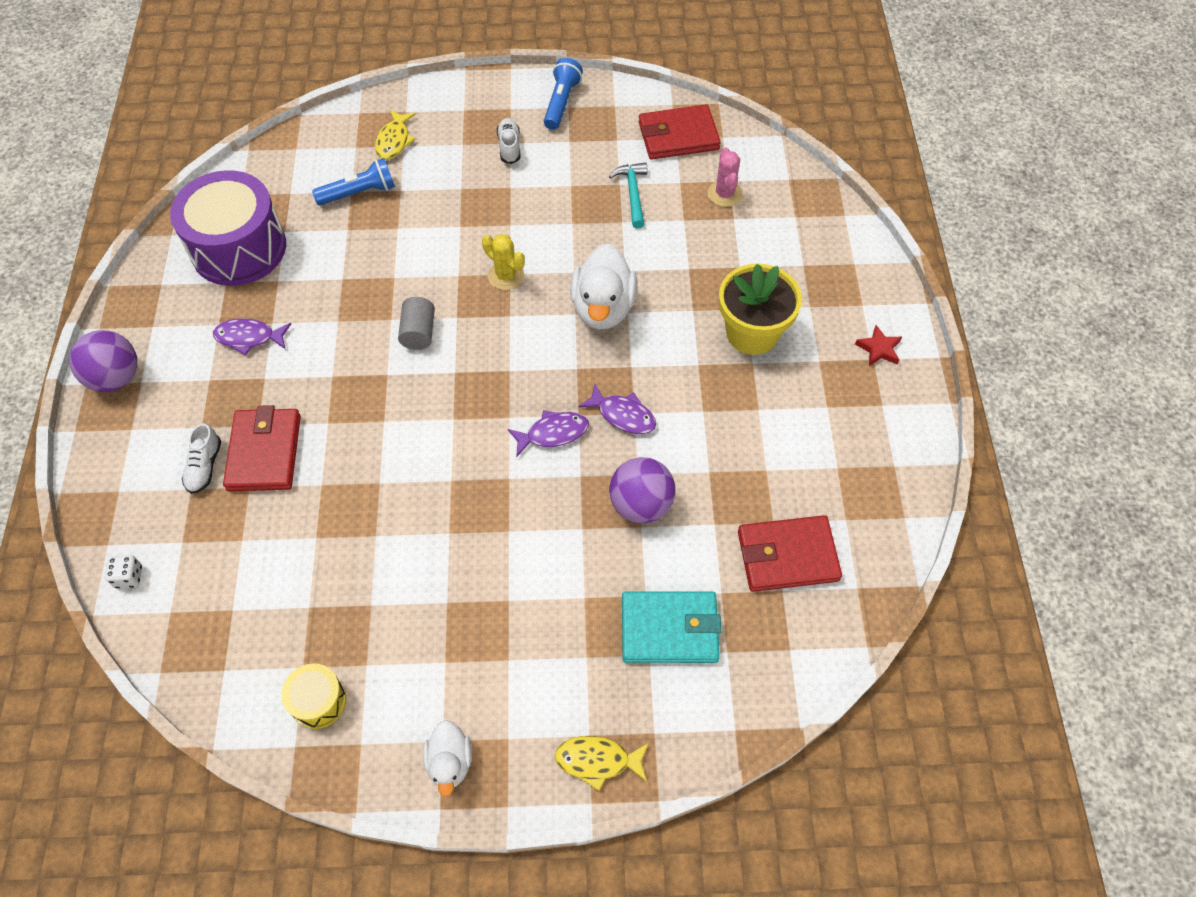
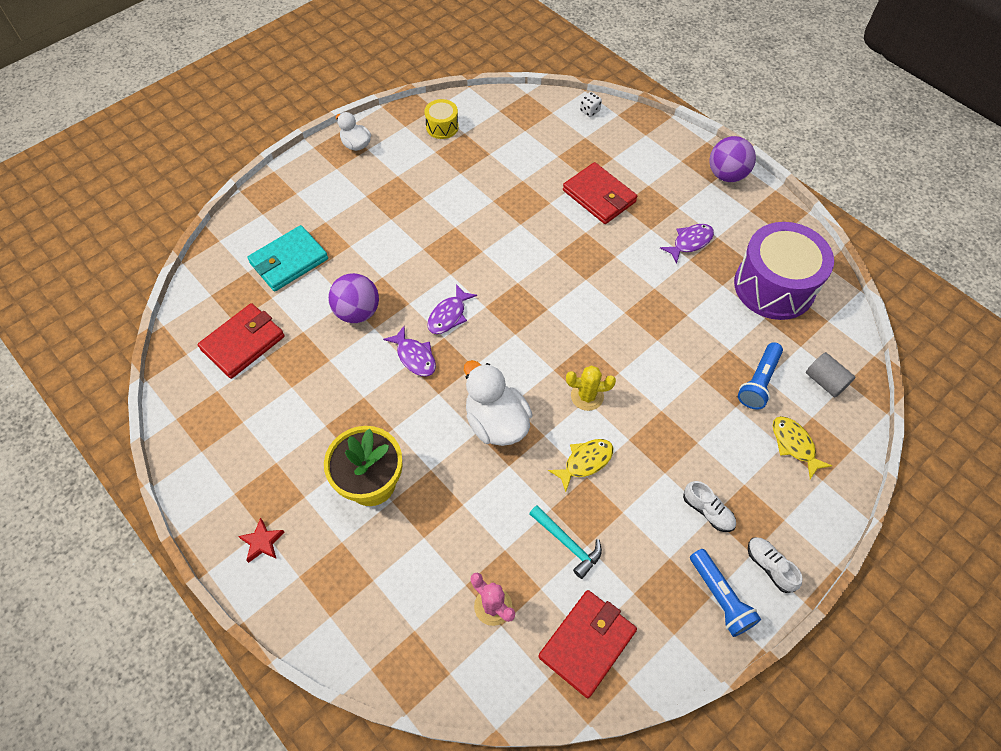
camera: 140 degrees right, 0 degrees up
(204, 466) = (620, 170): white shoe -> white shoe (769, 566)
(419, 332) = (597, 316): grey cylinder -> grey cylinder (825, 381)
(597, 760) = (283, 186): yellow fish -> yellow fish (585, 462)
(623, 415) = (415, 357): purple fish -> purple fish turned 120 degrees counterclockwise

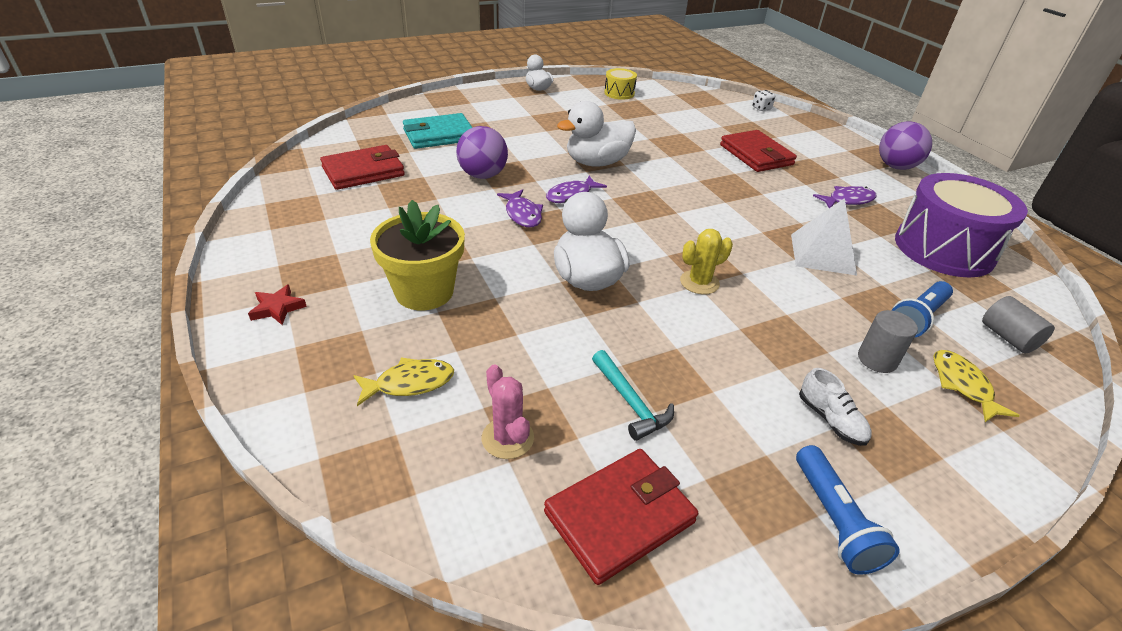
camera: 15 degrees right, 20 degrees down
(456, 257) = (597, 162): none -> white duck
(585, 462) = (679, 334): yellow fish -> yellow fish (410, 383)
(587, 396) = (699, 282): yellow cactus -> yellow cactus turned 45 degrees counterclockwise
(678, 326) = (822, 254): none -> white pyramid
(733, 439) = (877, 359): none -> grey cylinder
(769, 566) = (916, 505): white shoe -> none

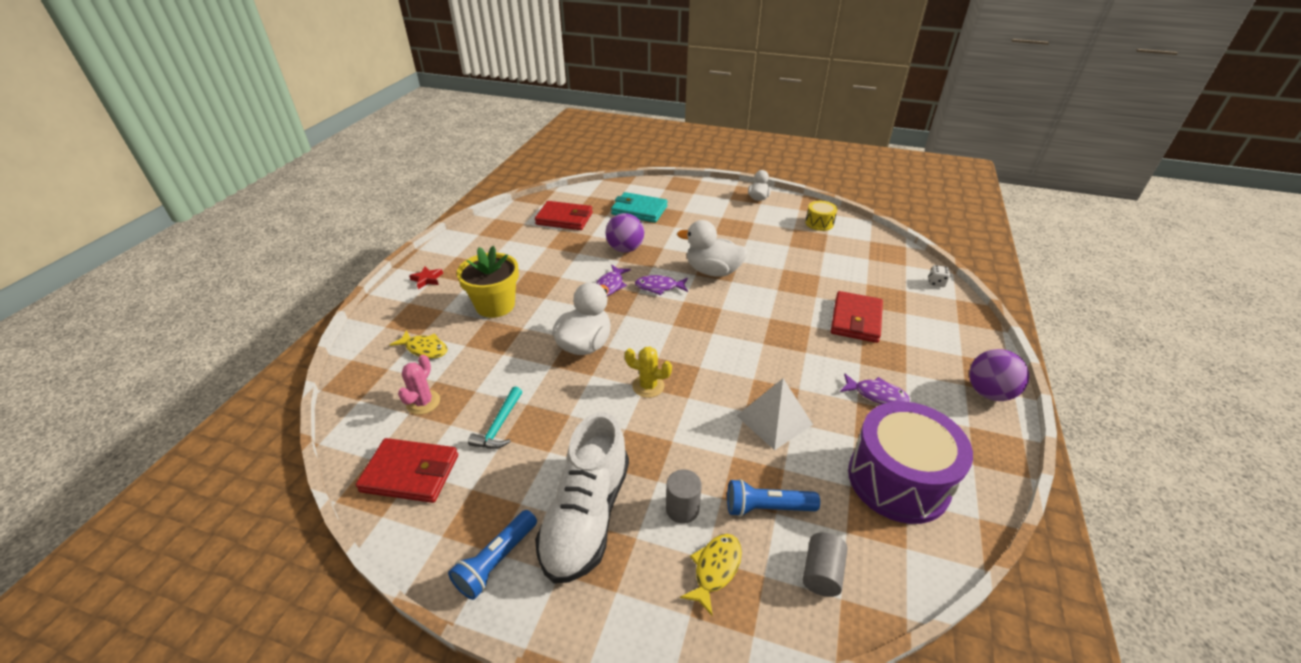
camera: 45 degrees right, 0 degrees up
(830, 420) = (586, 516): white shoe -> white shoe, size x2.40

